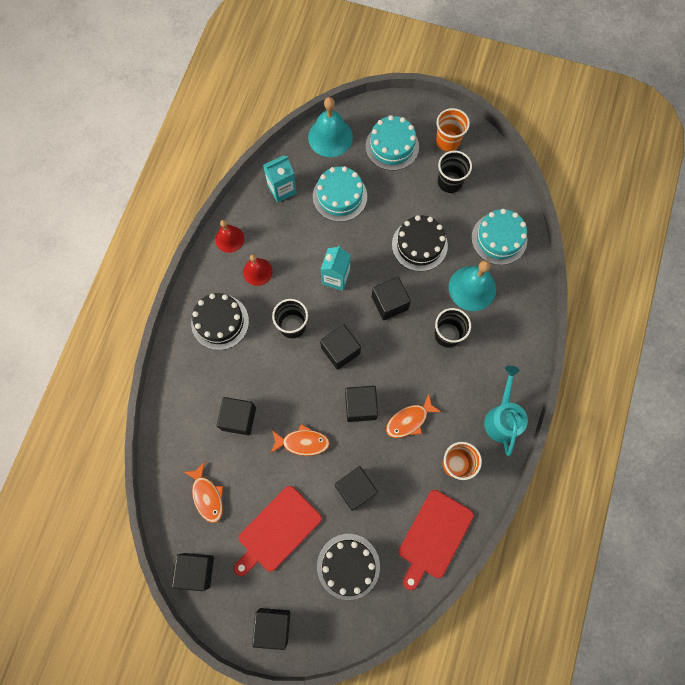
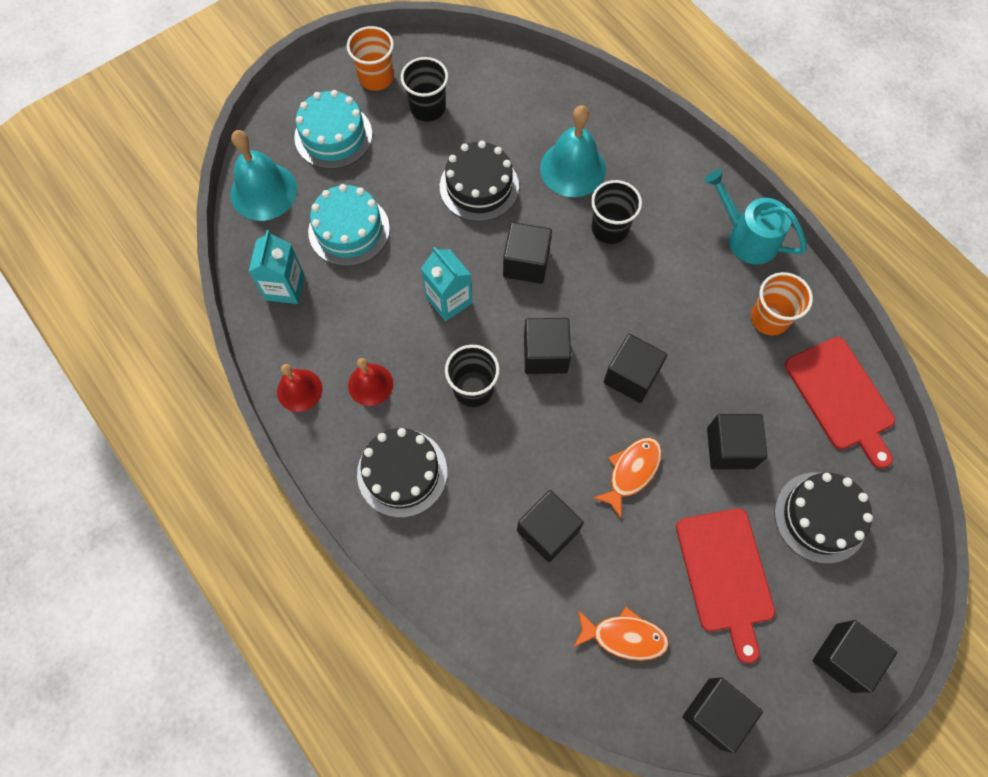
camera: 55 degrees left, 5 degrees down
(409, 420) = (684, 334): orange fish -> none
(499, 239) = (535, 105): turquoise cake -> none

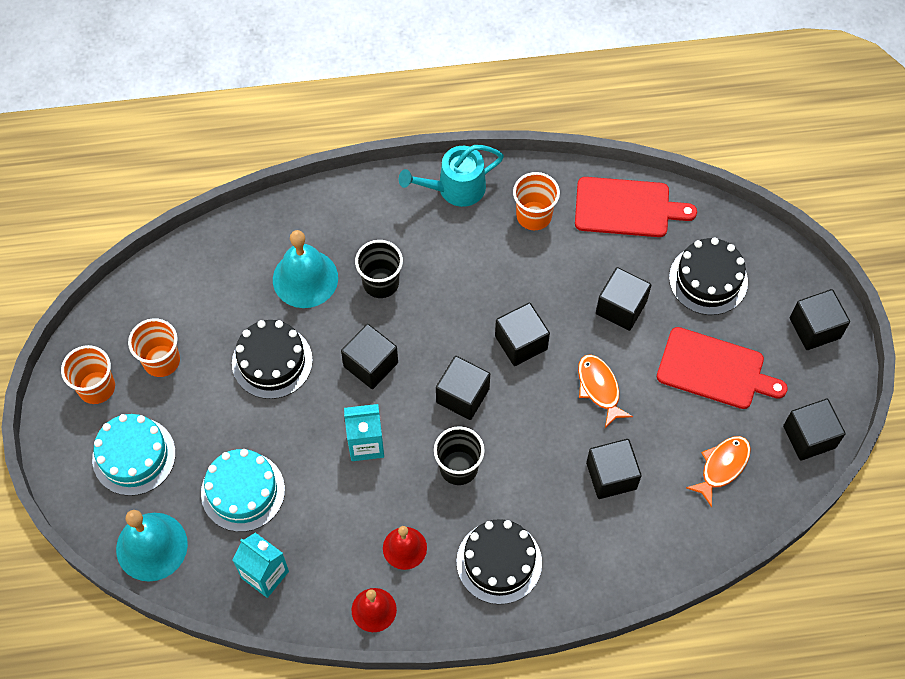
camera: 60 degrees left, 5 degrees down
(428, 108) = (161, 361): black cup -> orange cup

